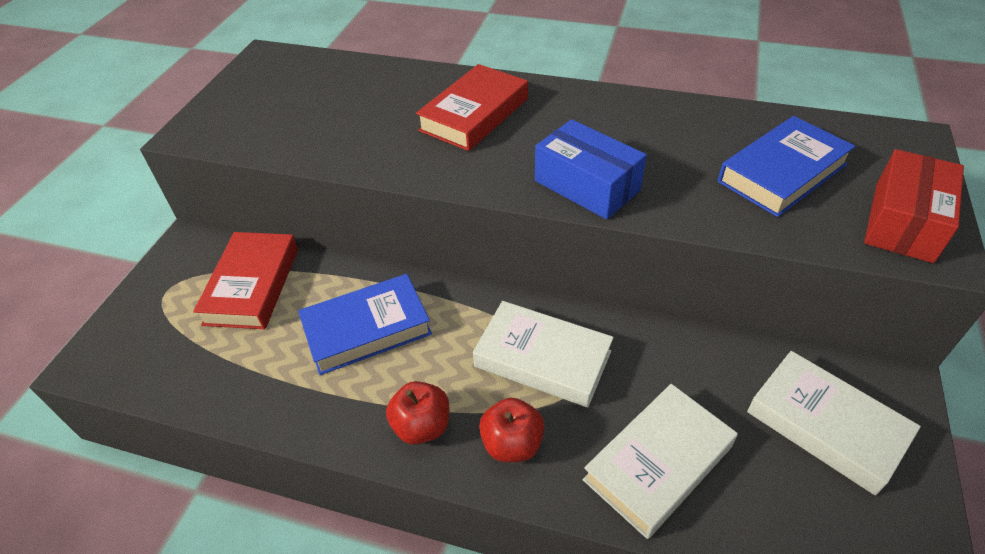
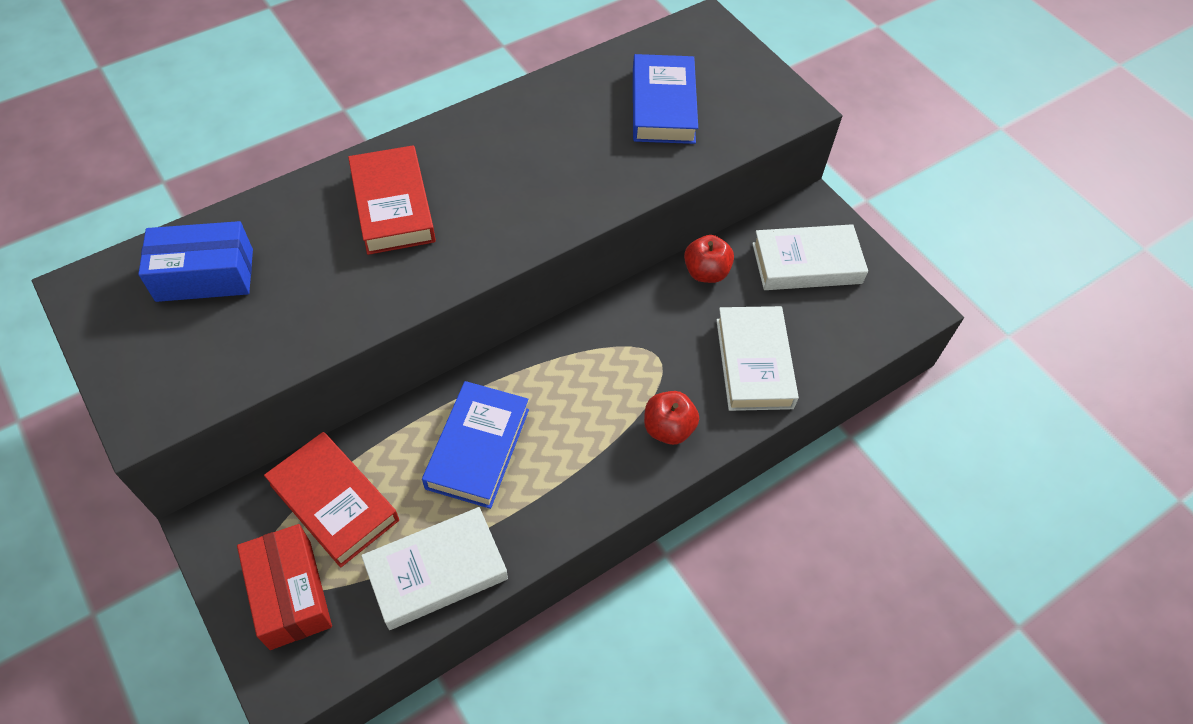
camera: 55 degrees left, 10 degrees up
(422, 426) = (603, 471): red apple -> red apple (706, 272)
(542, 359) = (620, 360): white book -> white book (436, 571)
(587, 185) = (557, 206): blue box -> blue box (205, 275)
(903, 222) = (760, 97): red box -> red box (290, 594)

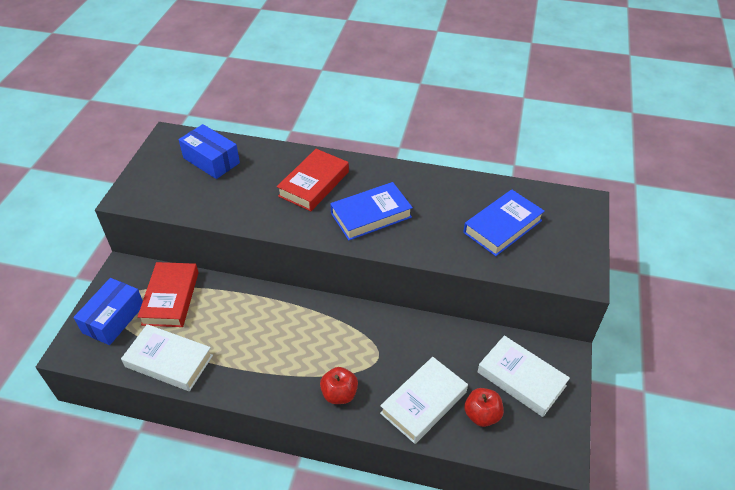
camera: 50 degrees right, 10 degrees down
(290, 594) = (113, 319): red box -> blue box
(478, 448) = (248, 326): blue book -> blue book (371, 215)
(706, 272) = (456, 337): red apple -> red apple (482, 415)

